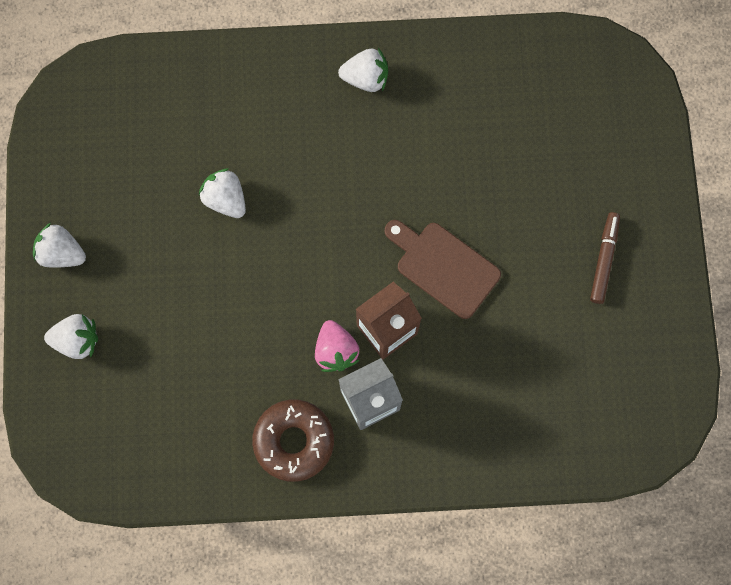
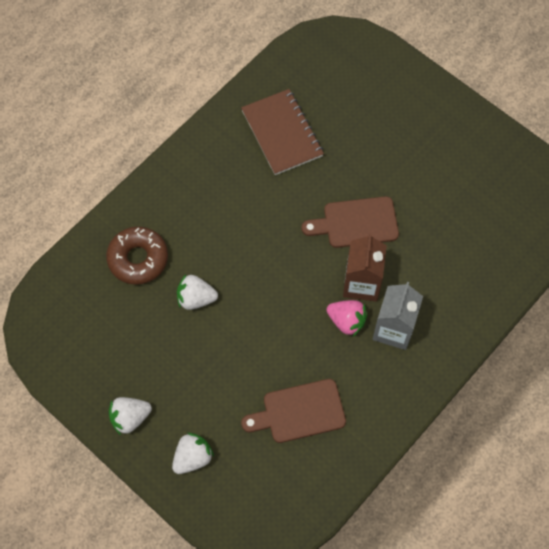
camera: 45 degrees left, 10 degrees down
(207, 391) = (299, 412): none -> brown cutting board
(294, 441) = (376, 391): brown donut -> brown donut (138, 259)
(366, 78) = (205, 163): white strawberry -> none
(467, 114) = (282, 133): none -> brown notebook
(604, 260) = (434, 143): brown marker -> none

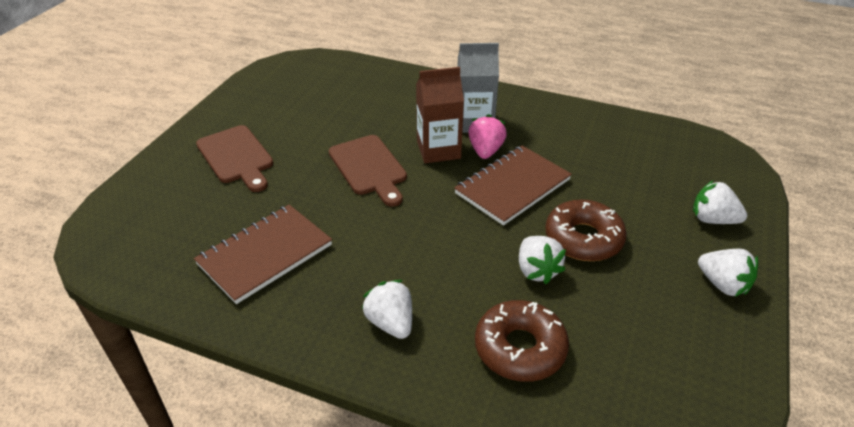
camera: 110 degrees left, 25 degrees down
(190, 193) = (391, 323): none -> white strawberry
(213, 346) = (583, 239): none -> brown donut
(291, 322) = (512, 186): none -> brown notebook
(299, 412) = (600, 160): brown cutting board -> brown cutting board (236, 157)

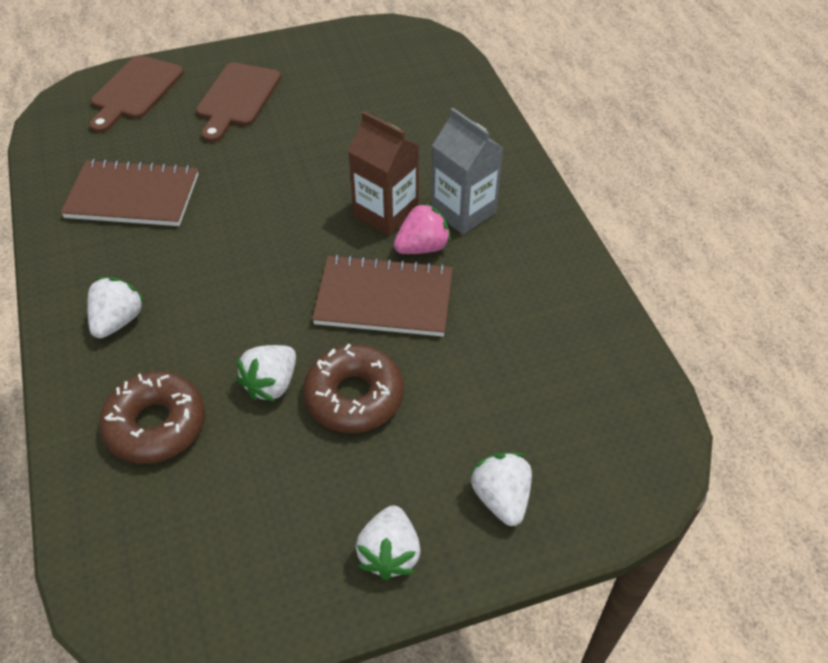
camera: 50 degrees right, 10 degrees up
(369, 168) = (307, 184): brown cutting board -> brown cutting board (135, 91)

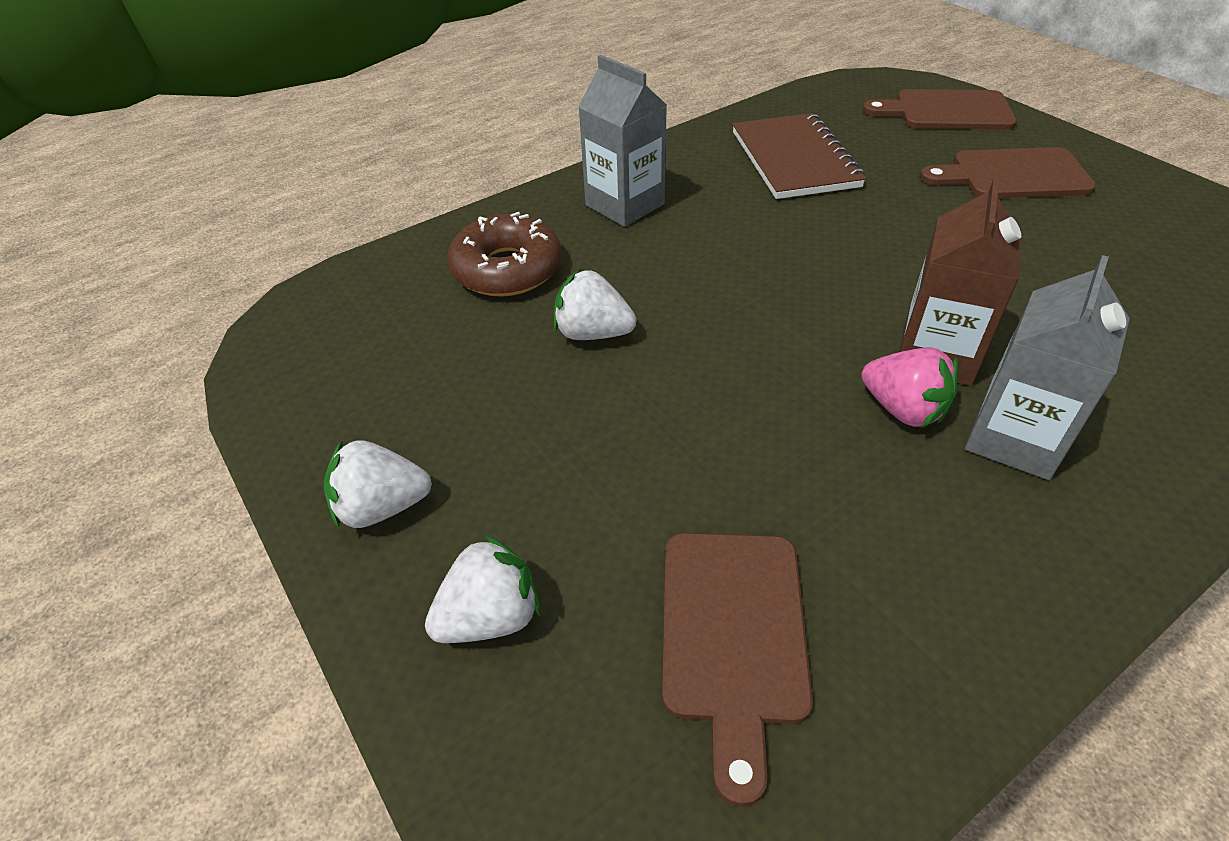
camera: 75 degrees right, 5 degrees down
(118, 321) = (625, 205): white strawberry -> grey carton
(354, 396) = (604, 409): brown donut -> none
(384, 299) = (780, 394): brown notebook -> none
(547, 381) = (733, 636): none -> brown cutting board

